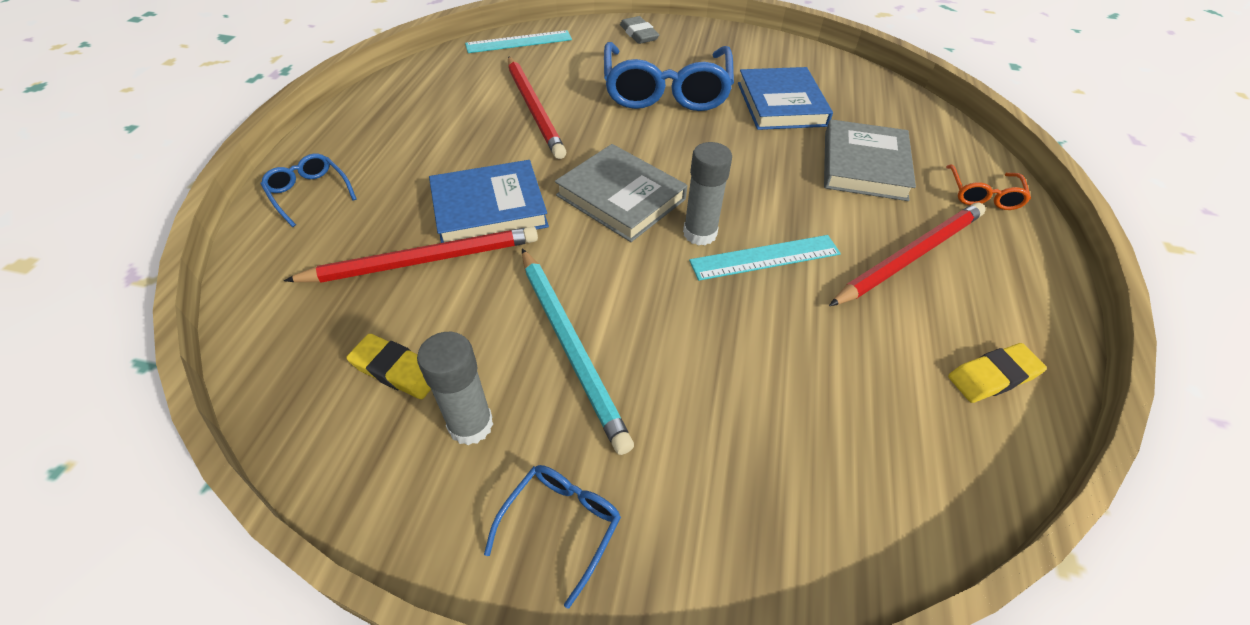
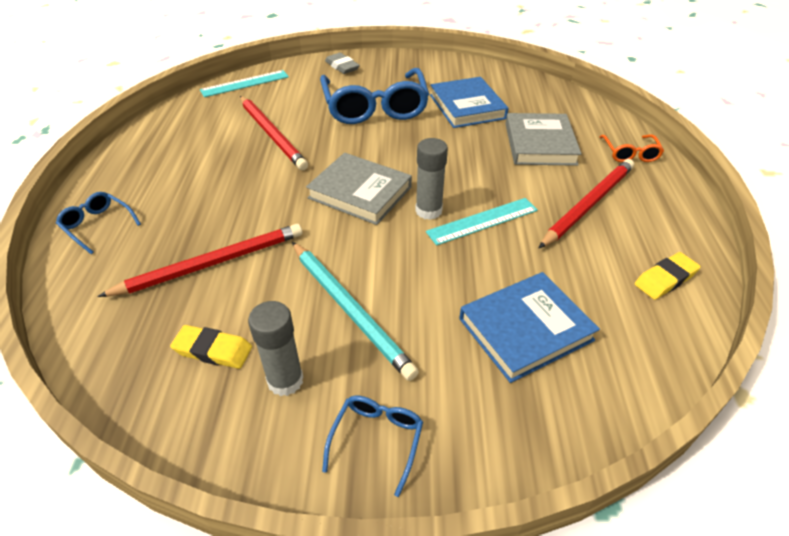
camera: 10 degrees left, 5 degrees down
(489, 208) = (255, 215): blue book -> blue book (525, 329)

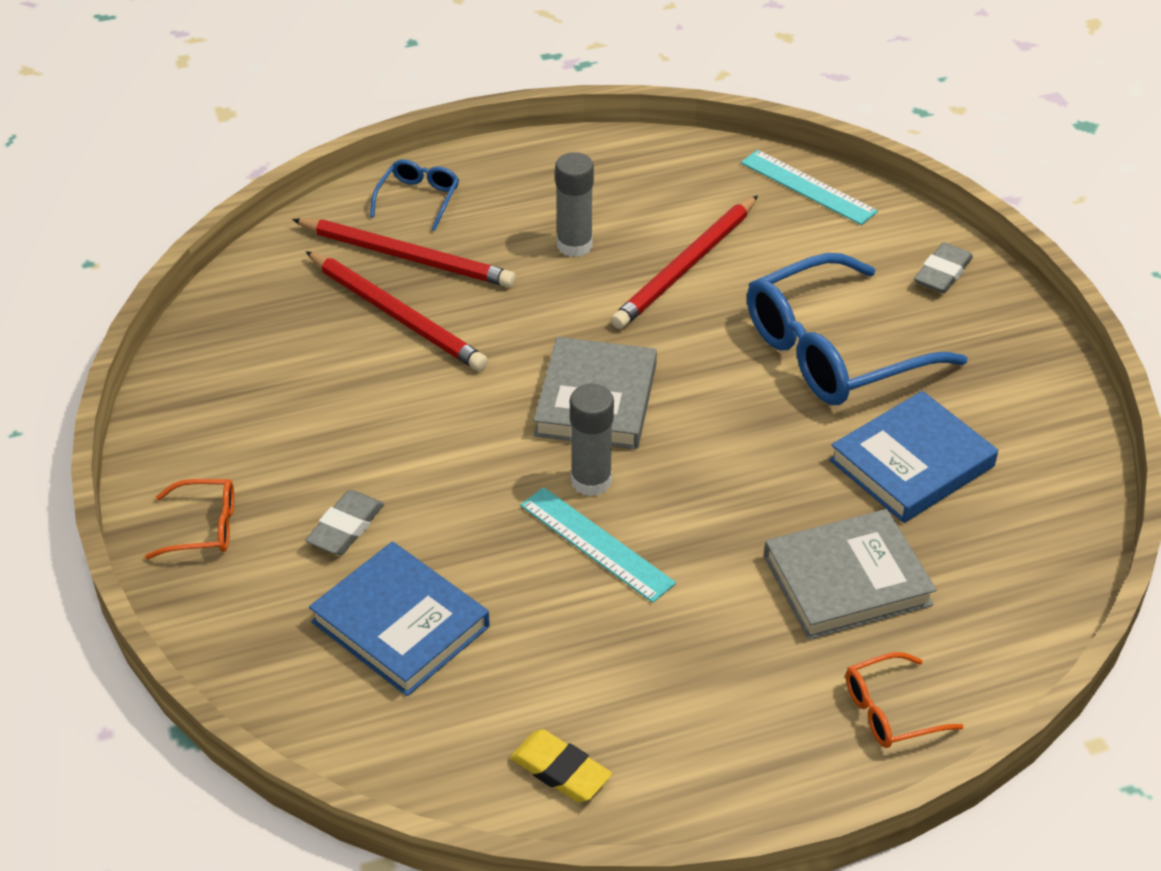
camera: 70 degrees right, 0 degrees up
(213, 350) = (273, 368): yellow eraser -> none
(285, 380) = (253, 436): grey glue stick -> grey glue stick (574, 245)
(350, 309) = (371, 455): turquoise pencil -> none
(376, 440) = (203, 527): blue glasses -> orange glasses
(418, 340) = (345, 527): none -> grey eraser
(588, 204) = (701, 664): red pencil -> red pencil (407, 257)

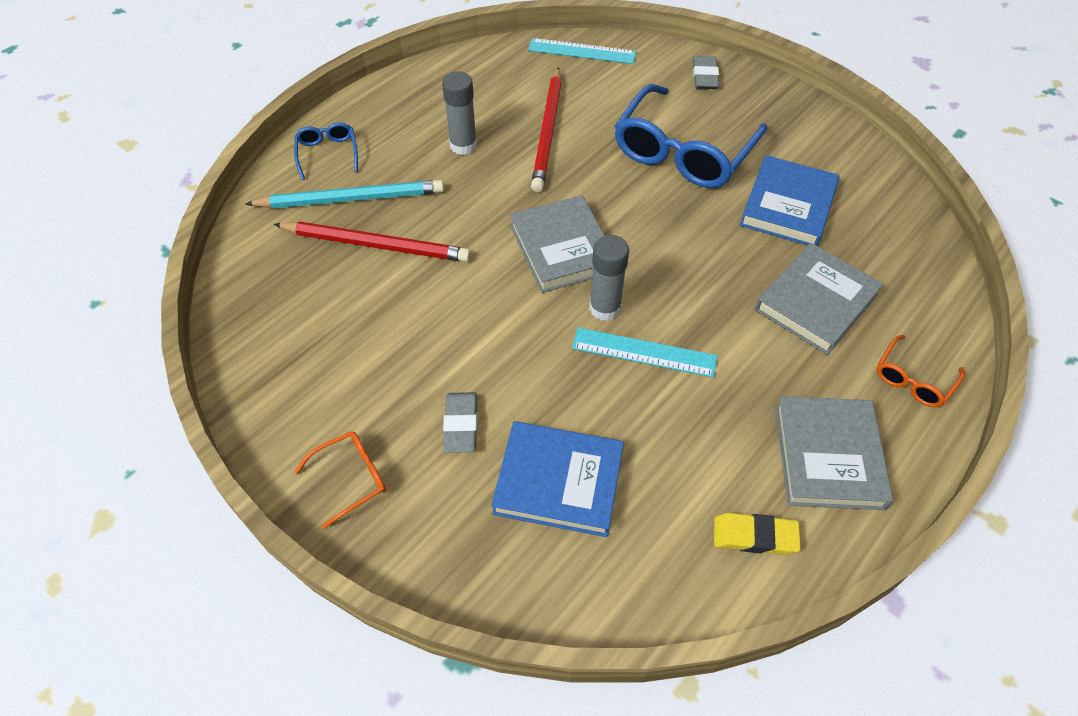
camera: 30 degrees left, 10 degrees up
(407, 257) = (351, 199): red pencil -> turquoise pencil
(713, 738) = (828, 456): none -> grey book

